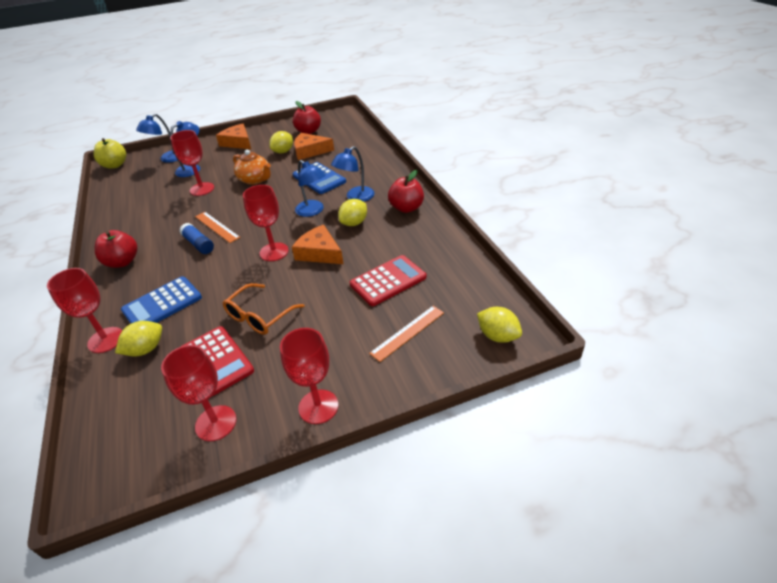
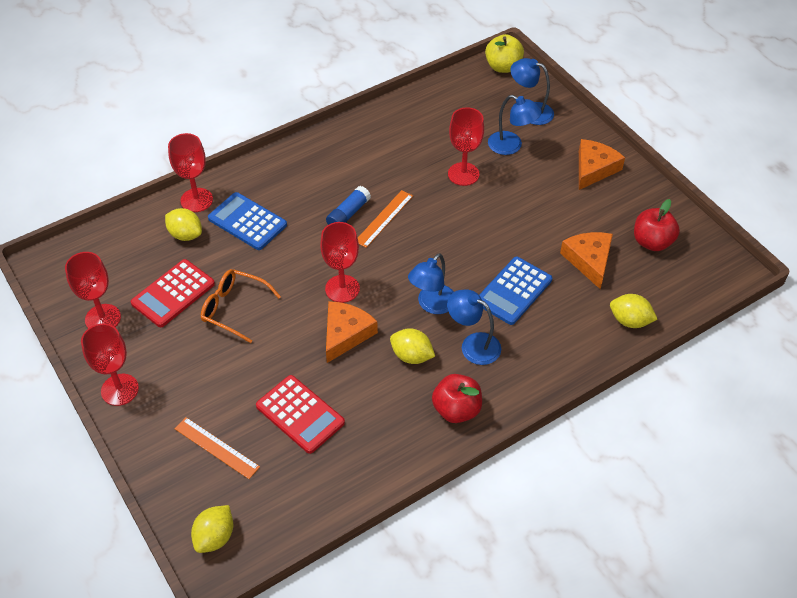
camera: 75 degrees right, 10 degrees up
(122, 262) = (310, 161): red apple -> none
(255, 180) = (496, 221): orange teapot -> none
(283, 152) = (580, 229): yellow lemon -> yellow lemon (630, 321)

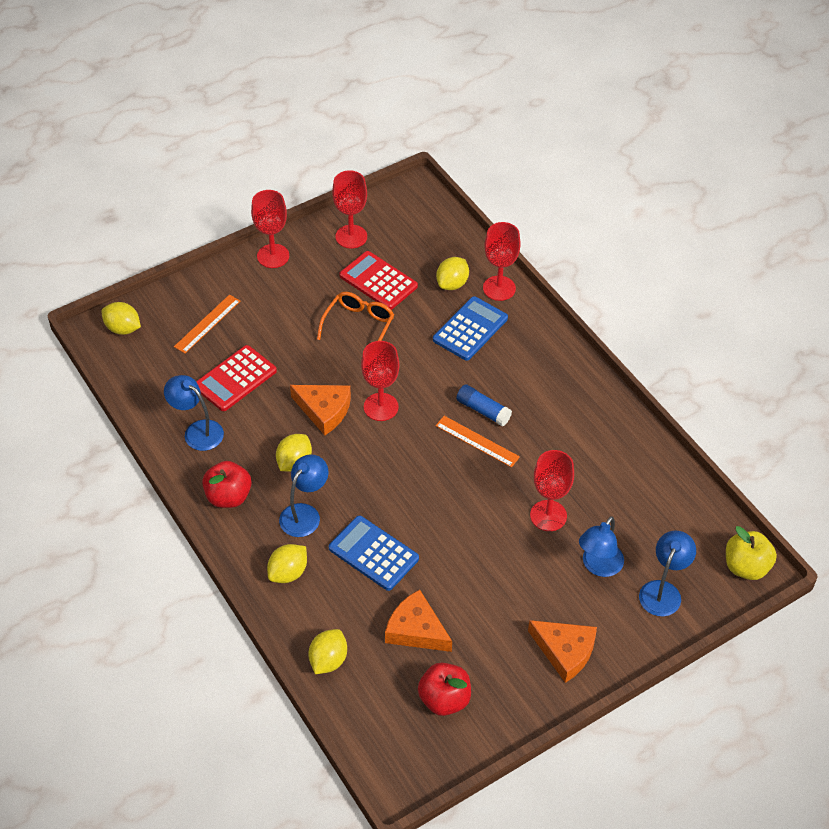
camera: 90 degrees right, 0 degrees up
(432, 305) = (357, 480): blue lamp -> blue lamp (197, 431)
(542, 355) = (288, 573): none -> yellow lemon
(589, 260) = (416, 630): orange cheese -> orange cheese turned 135 degrees counterclockwise

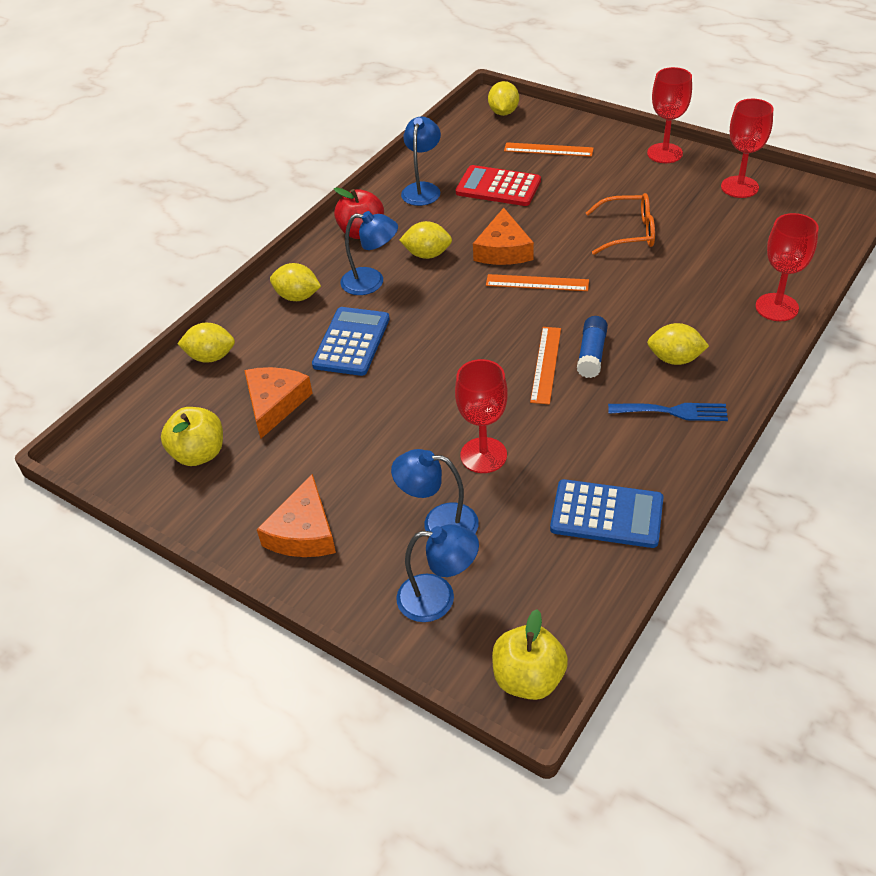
camera: 70 degrees right, 5 degrees down
(378, 281) = (699, 224): red calculator -> none
(381, 407) = (537, 283): red goblet -> orange ruler
(444, 699) = (199, 454): red apple -> yellow apple
(452, 284) = (747, 272): yellow lemon -> yellow lemon (675, 359)
(470, 329) = (696, 306): blue calculator -> blue calculator (606, 514)
(566, 393) = (673, 411): none -> blue fork

